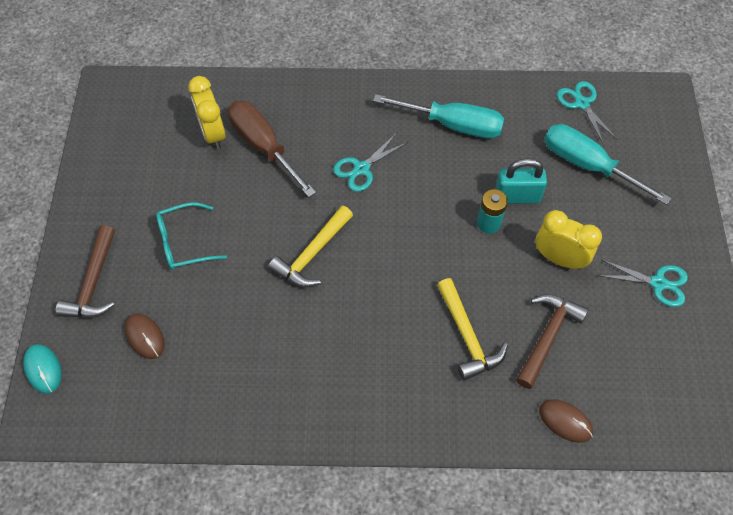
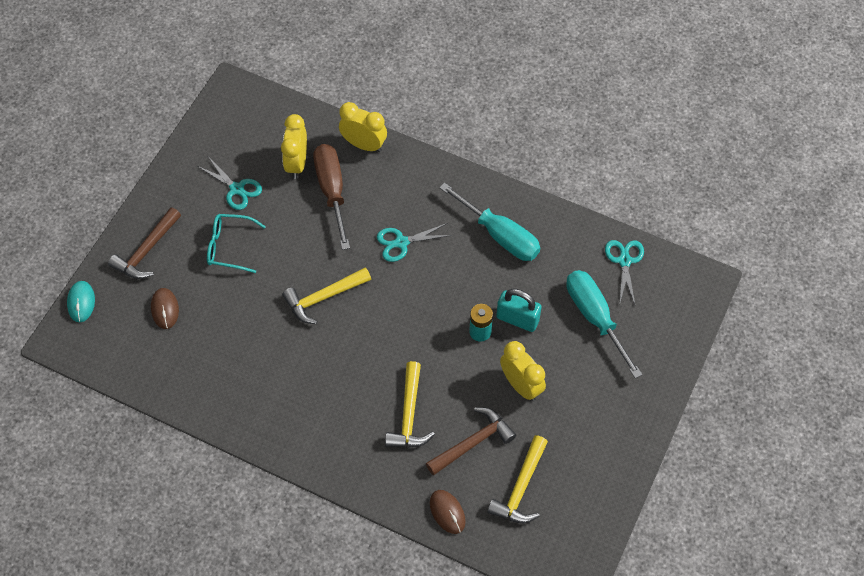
camera: 25 degrees right, 0 degrees up
(272, 91) = (364, 145): none -> yellow clock
(621, 361) = (520, 488): none -> yellow hammer
(658, 283) = (591, 440): turquoise scissors -> turquoise scissors (237, 189)

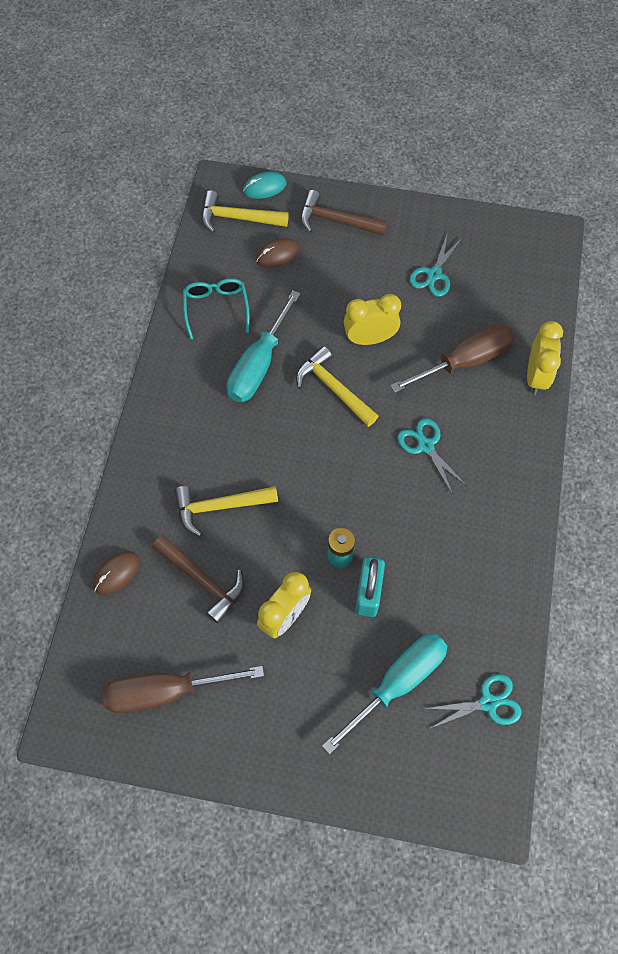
camera: 75 degrees right, 5 degrees up
(229, 246) = (364, 287): turquoise glasses -> turquoise glasses (216, 308)
(297, 163) = (486, 319): yellow clock -> yellow clock (370, 339)
(500, 235) = (472, 547): turquoise screwdriver -> turquoise screwdriver (259, 365)
(520, 488) = (160, 644): yellow hammer -> yellow hammer (238, 218)
(562, 491) = (166, 691): none -> brown screwdriver

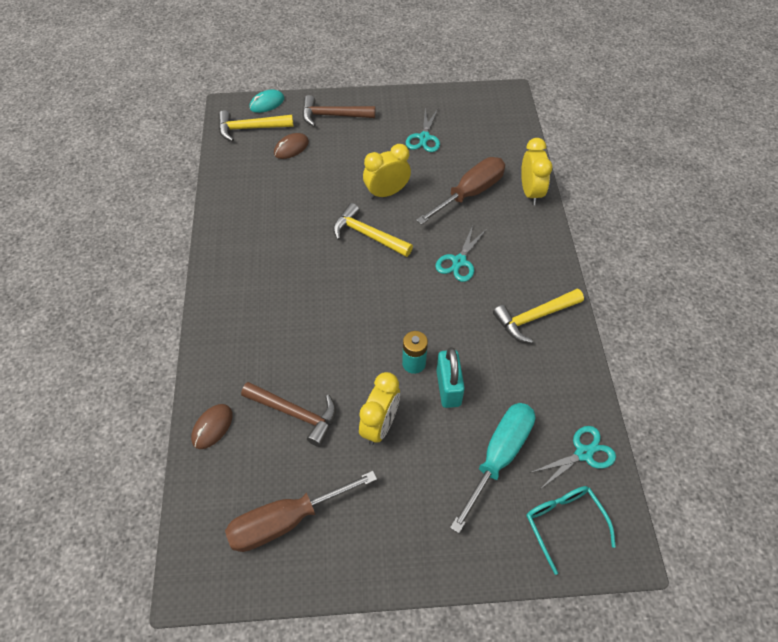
camera: 15 degrees left, 10 degrees down
(216, 308) = (249, 196): turquoise glasses -> turquoise glasses (563, 523)
(220, 506) = (295, 348): yellow hammer -> yellow hammer (534, 317)
(259, 365) = (298, 230): turquoise screwdriver -> none
(425, 446) = (459, 261): turquoise scissors -> turquoise scissors turned 105 degrees counterclockwise

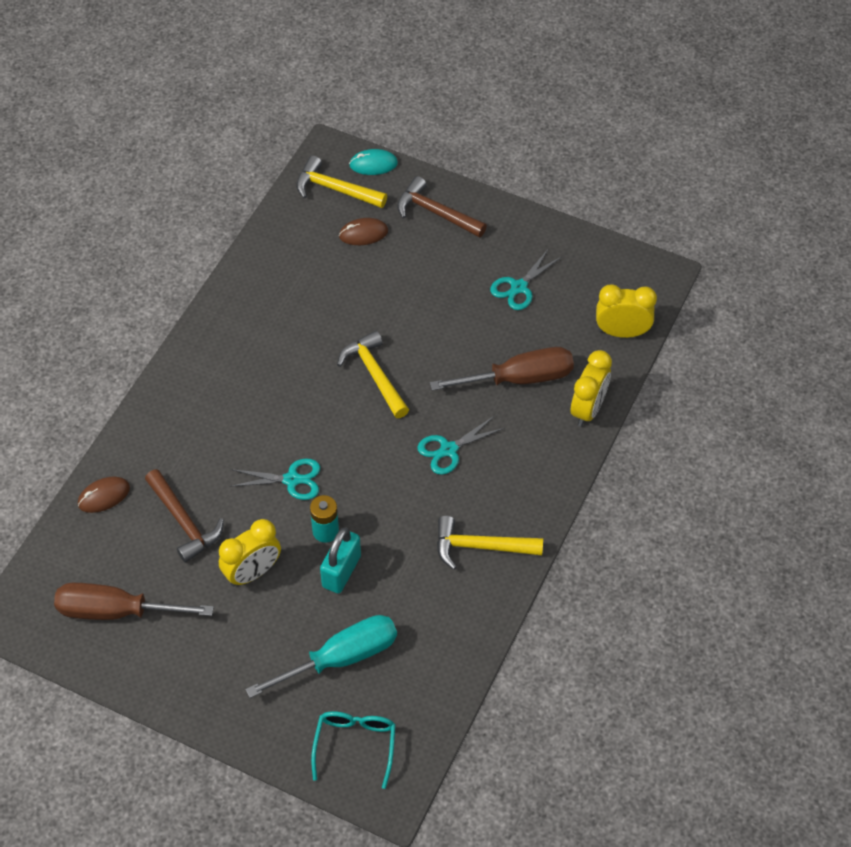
camera: 30 degrees right, 0 degrees up
(387, 193) = (429, 335): yellow clock -> yellow clock (622, 332)
(583, 453) = (423, 698): turquoise scissors -> turquoise scissors (292, 480)

